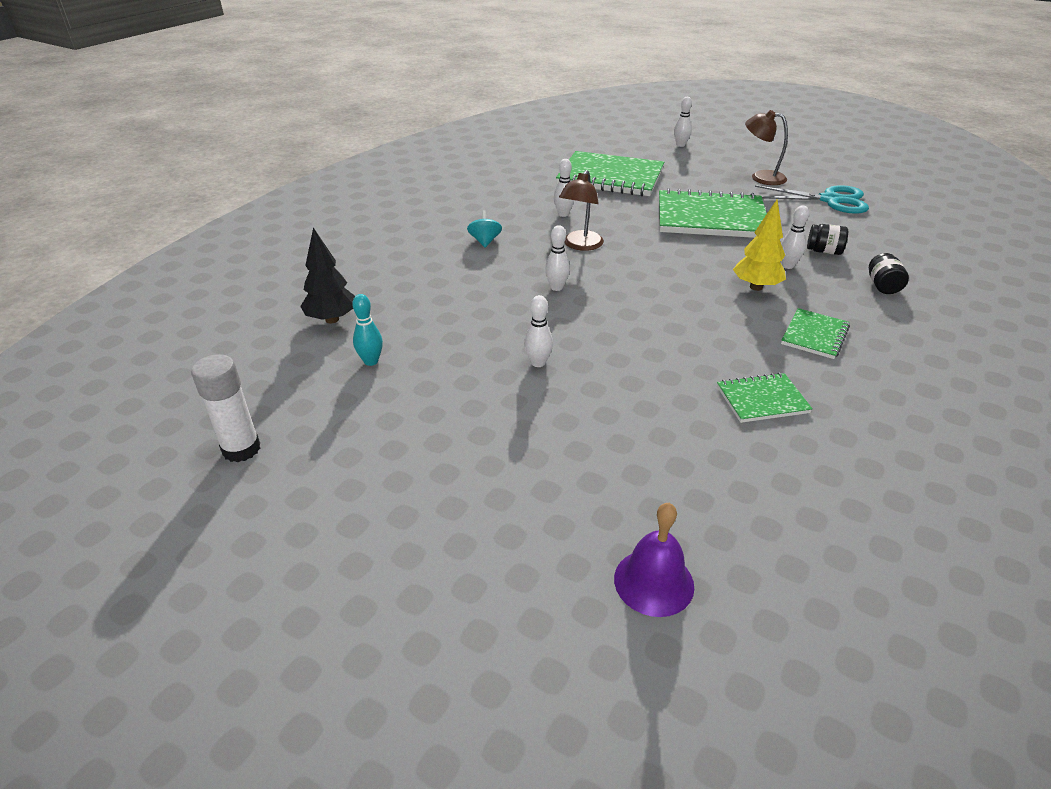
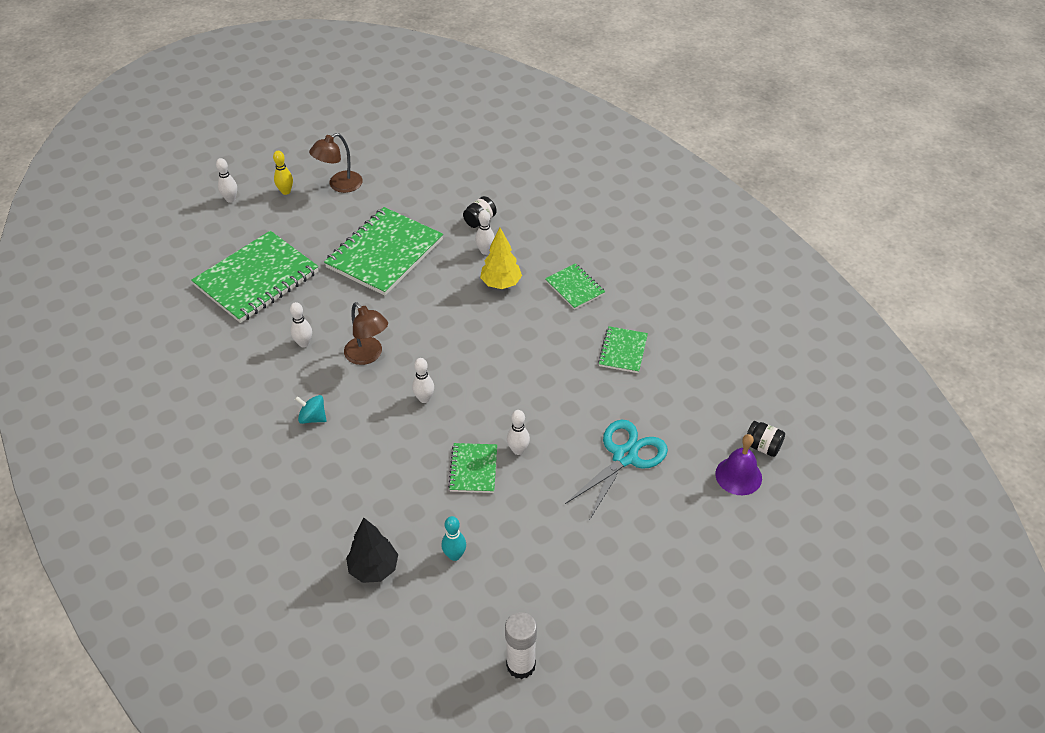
camera: 65 degrees left, 10 degrees up
(490, 341) = (473, 469): none -> green notebook
(720, 160) = (286, 191): none -> yellow bowling pin
(830, 200) = (410, 170): turquoise scissors -> turquoise scissors (624, 456)
(882, 286) = (542, 220): black jar -> black jar (762, 446)

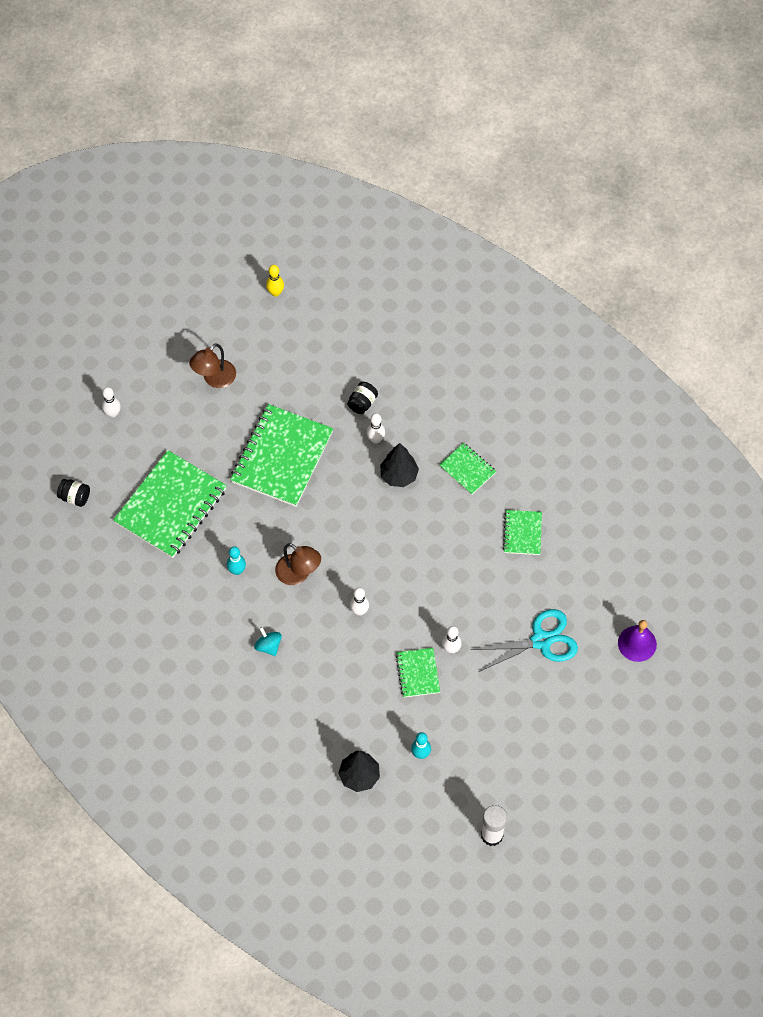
camera: 10 degrees left, 15 degrees up
(286, 191) = (164, 395): yellow bowling pin -> yellow bowling pin (275, 292)
(304, 343) = (237, 570): white bowling pin -> turquoise bowling pin
(313, 418) = (268, 646): turquoise spinning top -> turquoise spinning top turned 45 degrees clockwise
(501, 284) = (399, 475): yellow tree -> black tree
(624, 456) = (541, 640): turquoise scissors -> turquoise scissors turned 45 degrees clockwise
(762, 446) = (654, 612): black jar -> black jar (75, 497)

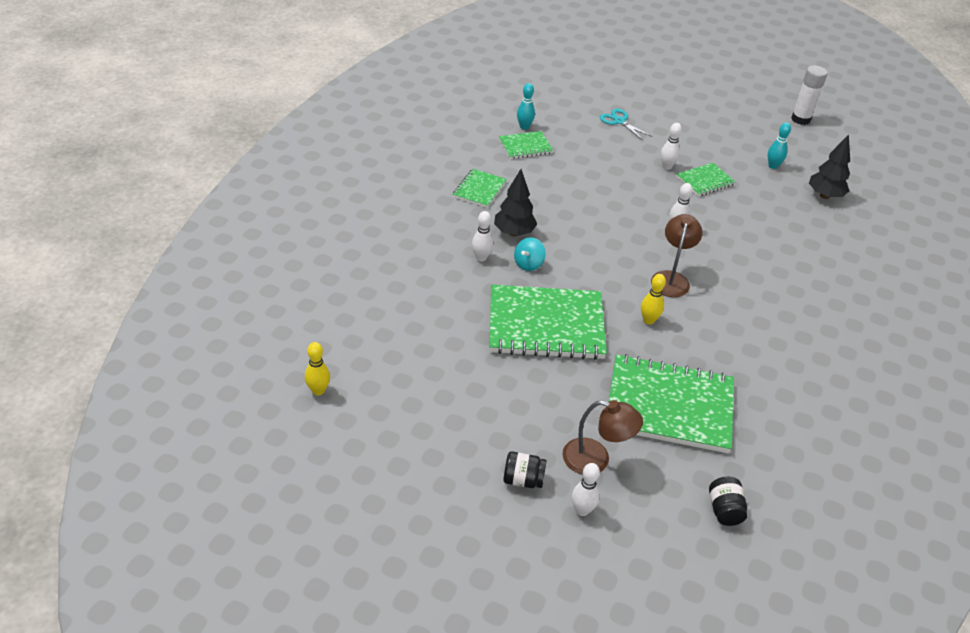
camera: 115 degrees left, 20 degrees down
(214, 379) = (475, 415): brown lamp -> brown lamp (596, 459)
(237, 570) = (702, 326): turquoise bowling pin -> turquoise bowling pin (524, 127)
(258, 533) = (648, 320): none -> yellow bowling pin
(268, 646) = (761, 281): turquoise spinning top -> turquoise spinning top (528, 264)
(362, 403) = (441, 277): black jar -> black jar (523, 480)
(541, 640) = (619, 121): turquoise scissors -> turquoise scissors, size x0.60
(637, 643) = (584, 76): purple bell -> none

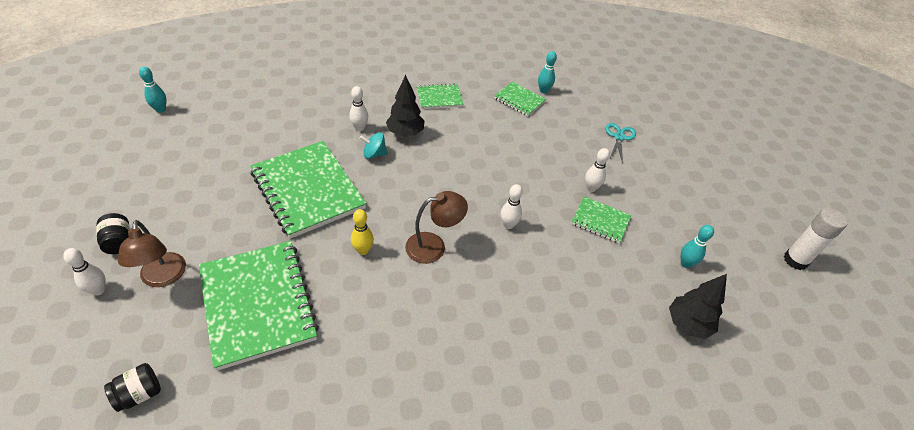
camera: 55 degrees right, 5 degrees up
(318, 390) = (160, 109): yellow bowling pin -> turquoise bowling pin

